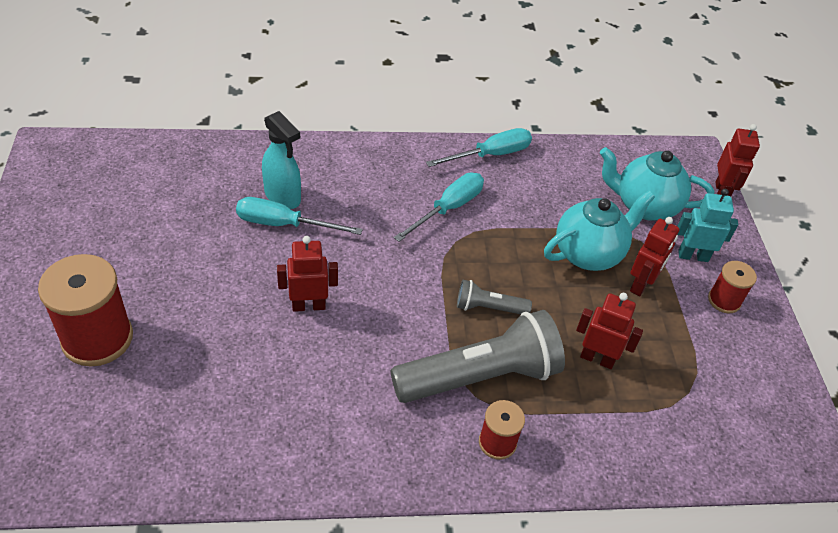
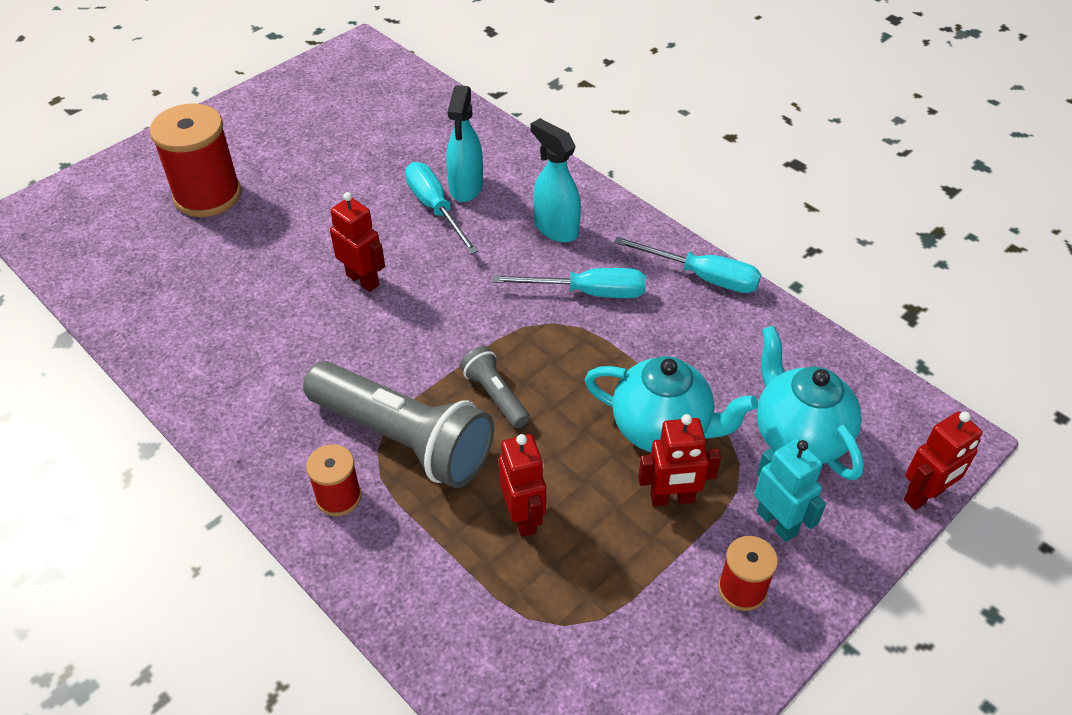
camera: 55 degrees right, 0 degrees up
(375, 183) = (555, 228): none -> turquoise spray bottle

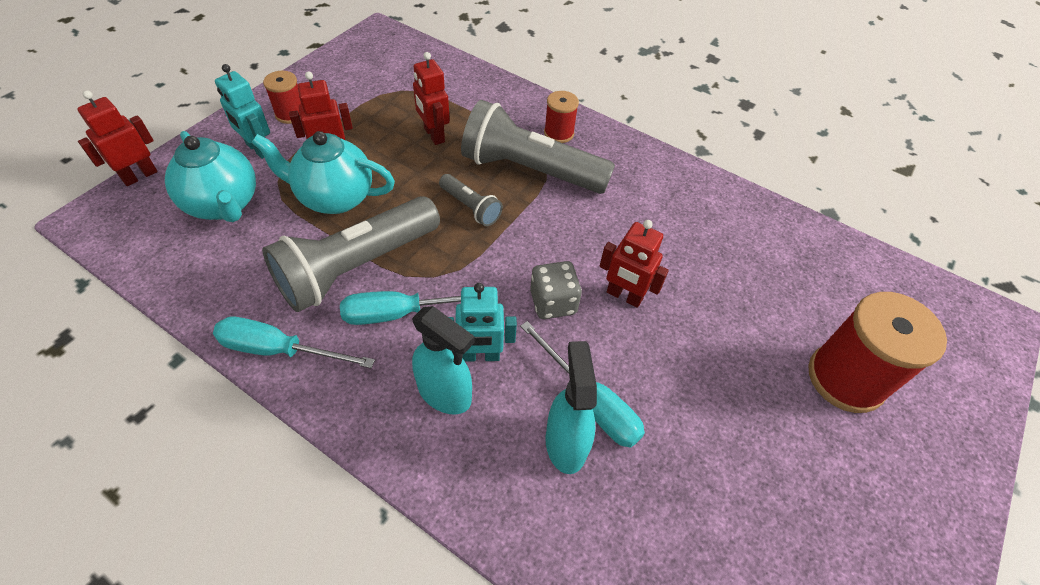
camera: 165 degrees right, 5 degrees up
(436, 283) = (553, 302): none -> grey dice
(519, 250) = (480, 356): none -> turquoise robot
(633, 342) = (357, 267): none -> grey flashlight

